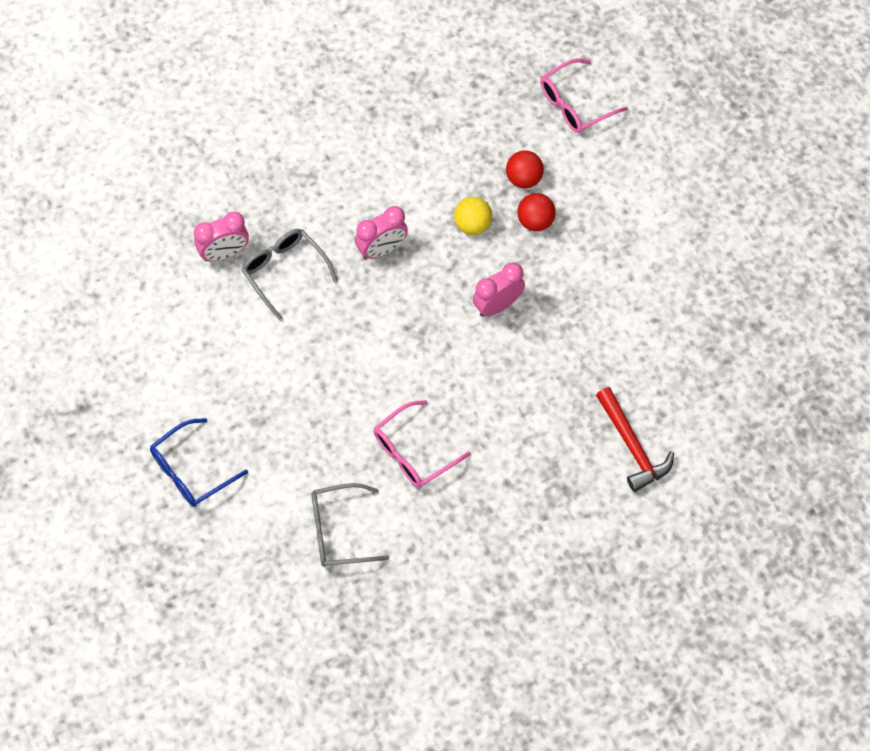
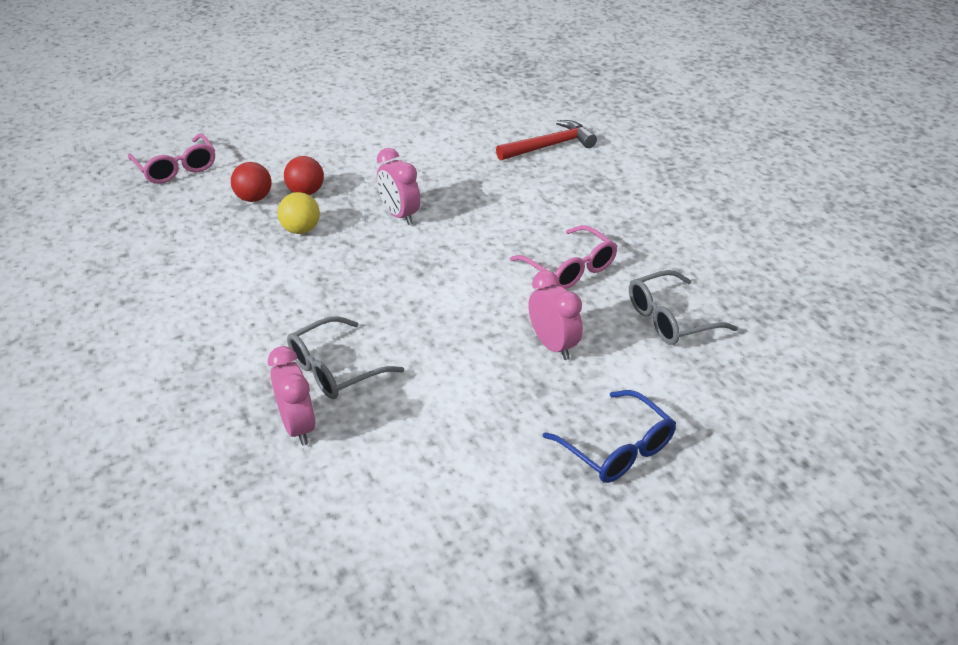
camera: 90 degrees left, 25 degrees down
(340, 531) = (671, 319): grey glasses -> grey glasses turned 75 degrees clockwise
(382, 249) = (318, 291): pink clock -> pink clock (553, 345)

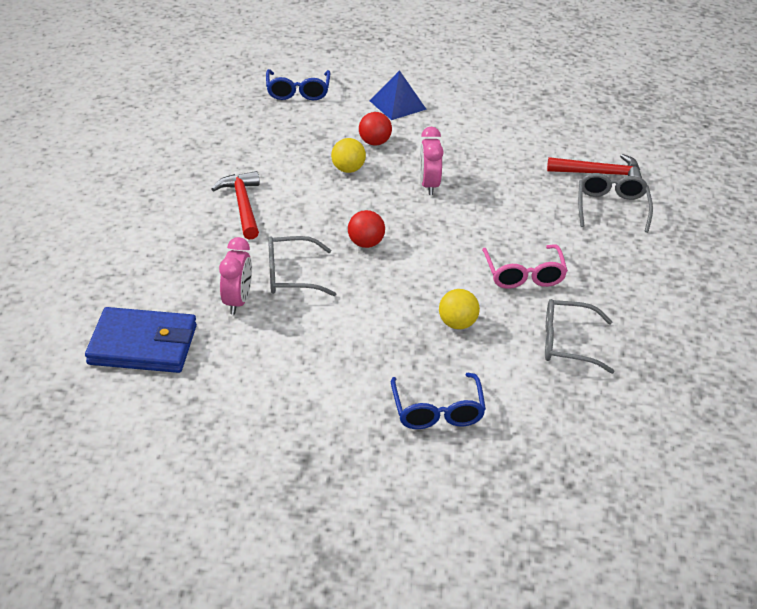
camera: 30 degrees right, 0 degrees up
(176, 168) = (298, 91): pink glasses -> blue glasses
(213, 313) = (242, 205): none -> red hammer
(223, 535) = (143, 345): none -> blue wallet
(254, 198) = (334, 134): red ball -> red ball (366, 243)
(298, 146) = (398, 105): none -> blue pyramid
(553, 345) = (457, 324): pink clock -> yellow ball
(588, 173) = (612, 208): none -> grey glasses

